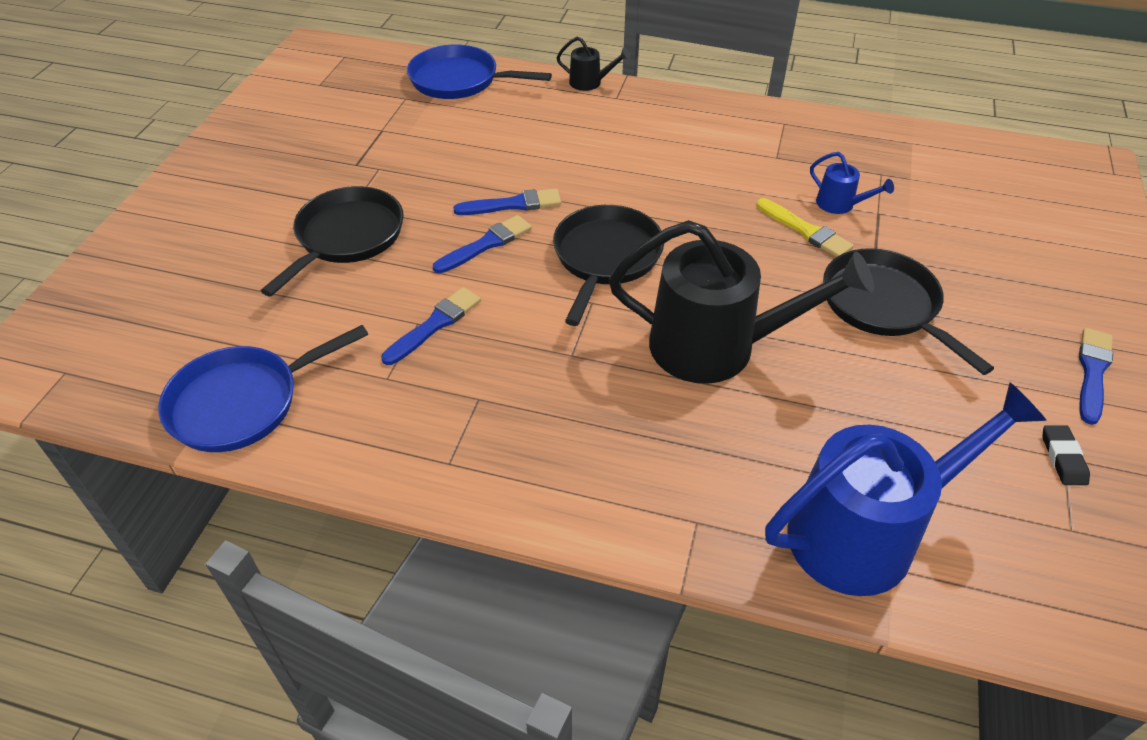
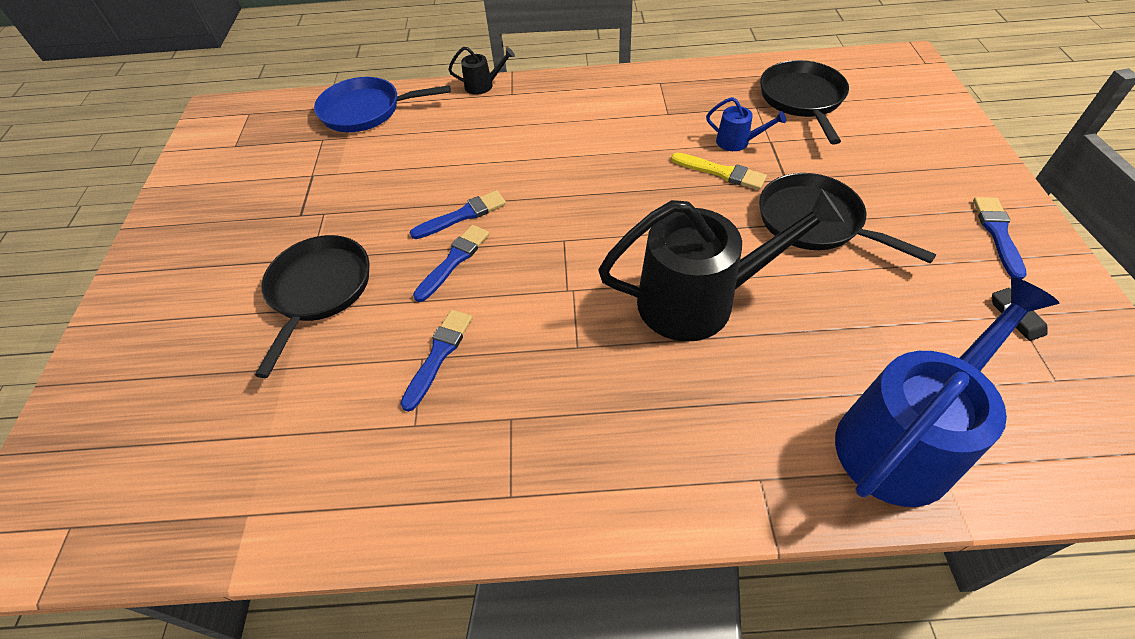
camera: 15 degrees left, 5 degrees up
(242, 402) = (277, 499): blue pan -> none
(605, 258) = (566, 244): black pan -> black pan (802, 99)

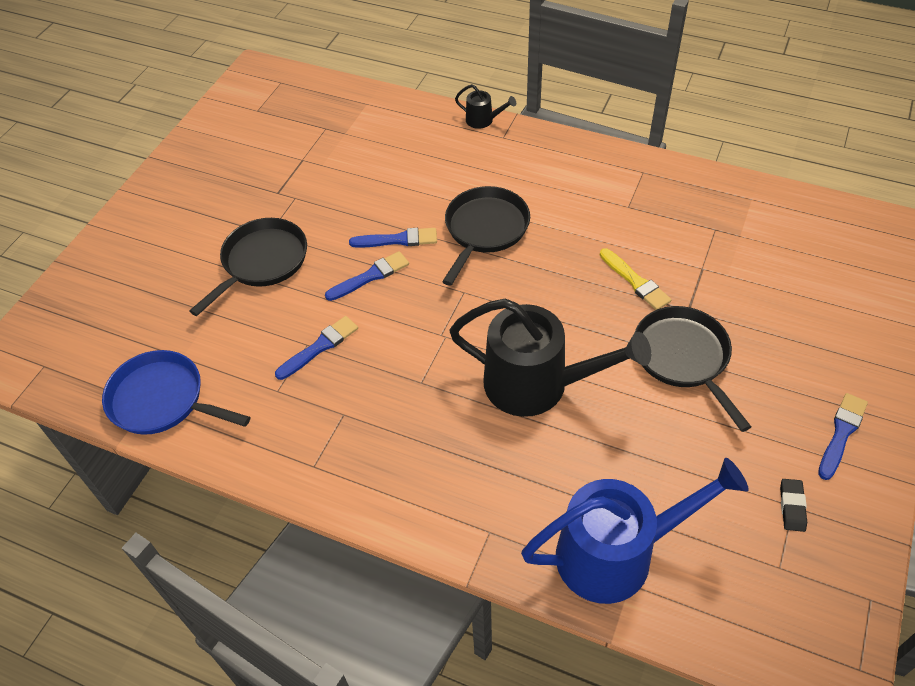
camera: 25 degrees right, 0 degrees up
(366, 111) = (373, 112): blue pan -> blue pan (162, 400)
(737, 142) = (671, 258): blue watering can -> none
(802, 99) = (765, 237): black pan -> black pan (485, 230)

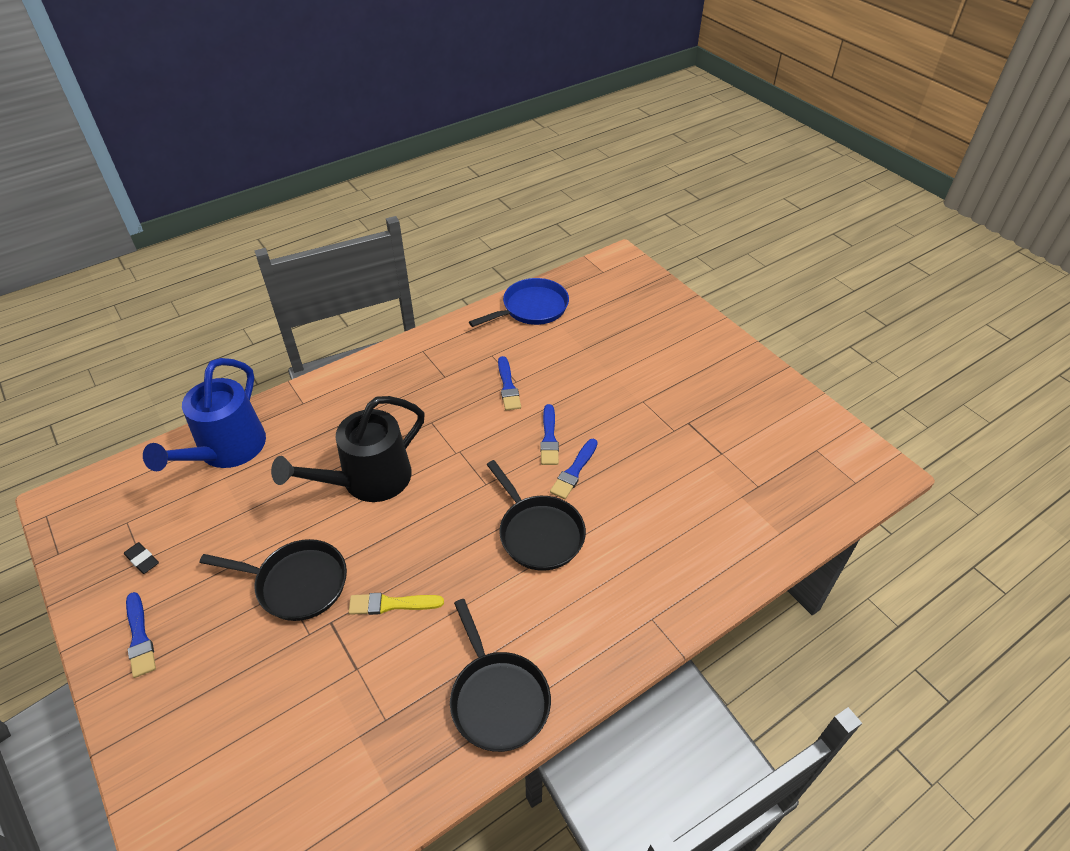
camera: 120 degrees right, 5 degrees down
(262, 262) = (614, 387): black pan -> black pan (497, 698)
(483, 120) = (690, 617): black watering can -> none

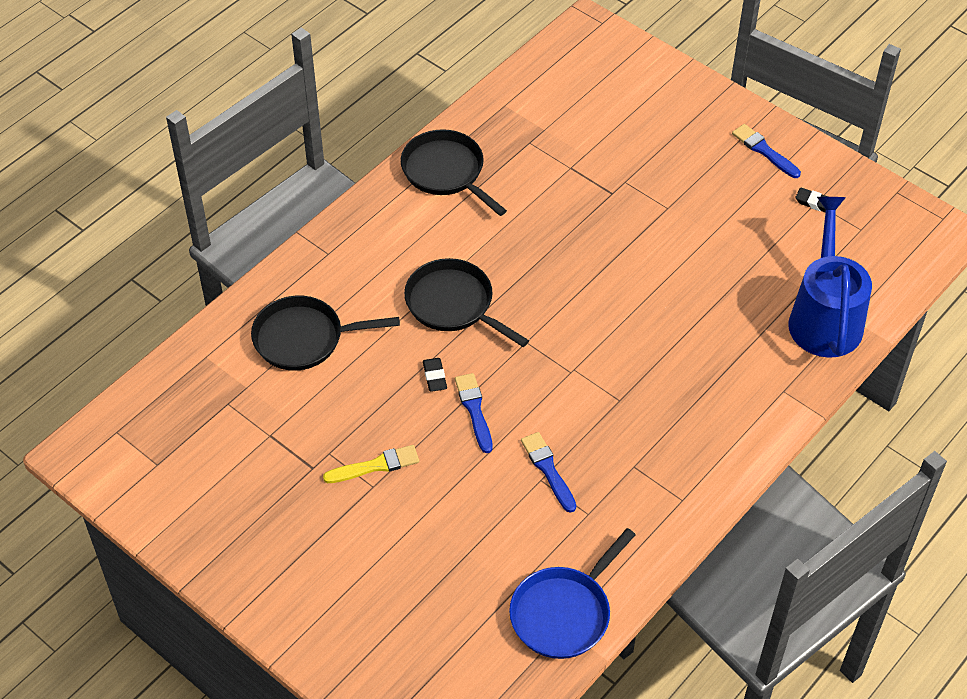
camera: 165 degrees right, 5 degrees up
(297, 583) = (661, 214): black pan -> black pan (304, 338)
(368, 480) = (652, 318): black watering can -> none
(391, 604) = (566, 216): yellow brush -> yellow brush (375, 466)
(574, 471) = (434, 376): blue brush -> black eraser

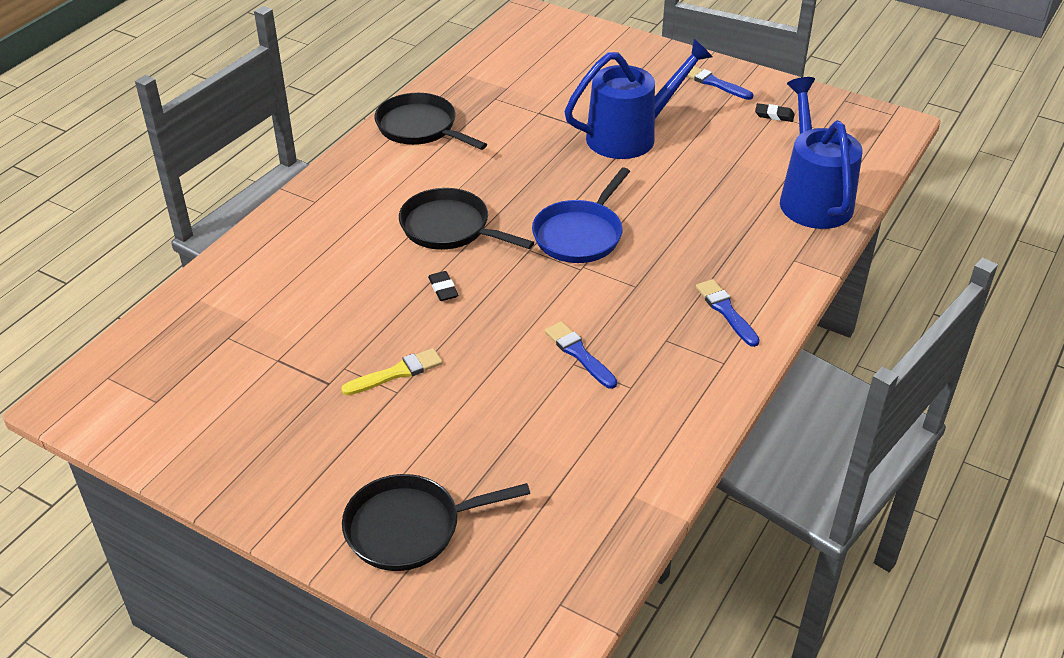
camera: 10 degrees left, 10 degrees down
(304, 338) = (301, 272): black pan -> black pan (410, 527)
(474, 410) = (490, 312): blue brush -> blue brush (726, 311)
(564, 613) = (629, 481): blue pan -> blue pan (580, 234)
(658, 211) = (630, 135): none -> blue watering can

